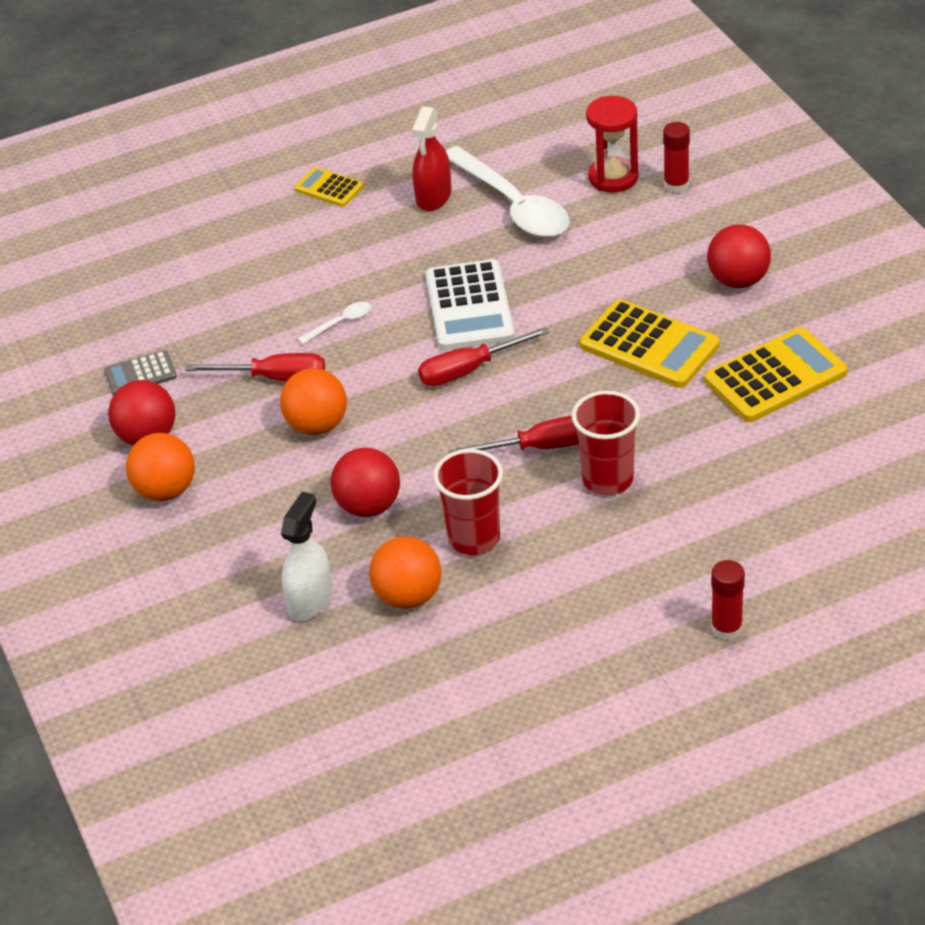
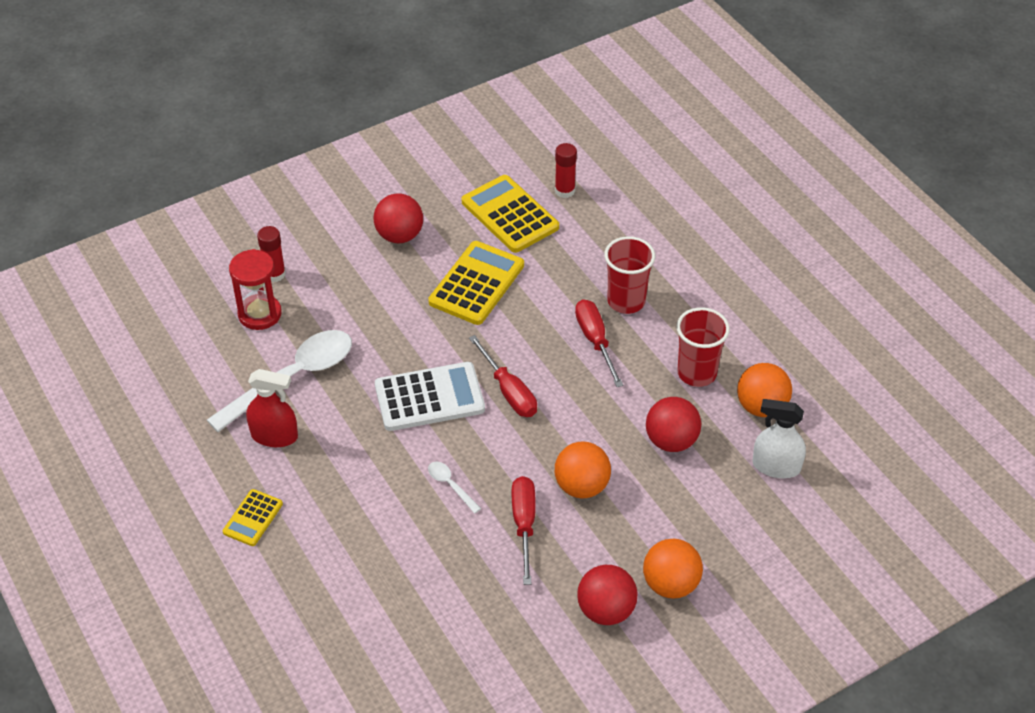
camera: 100 degrees left, 5 degrees up
(140, 374) = (523, 631): grey calculator -> none
(726, 628) = (759, 236): red glue stick -> red glue stick (564, 191)

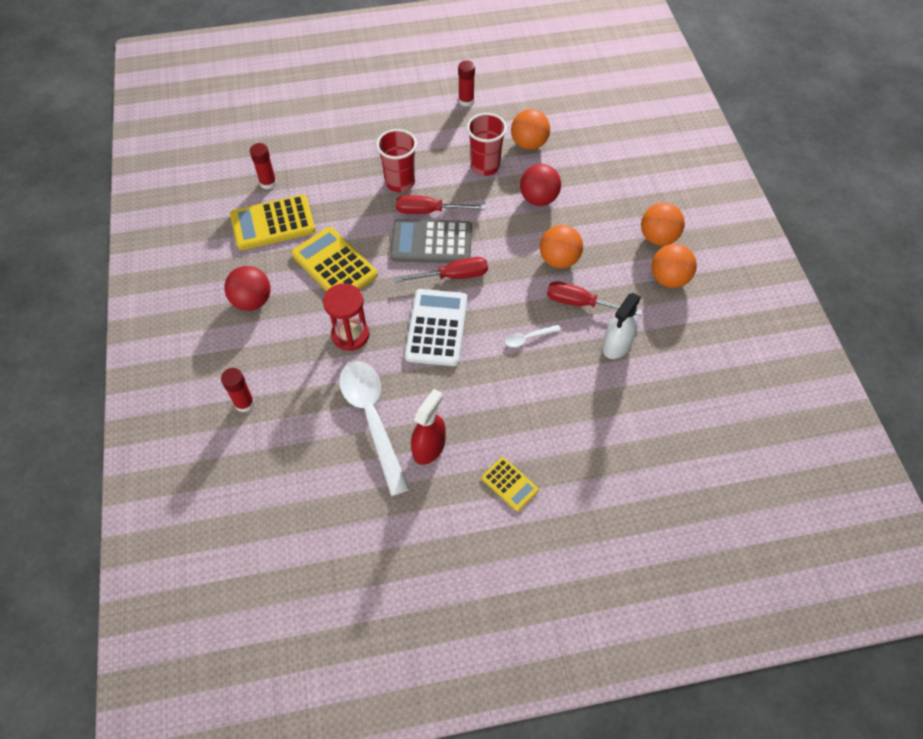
camera: 70 degrees left, 10 degrees up
(260, 314) = (286, 426): red hourglass -> red hourglass (350, 335)
(549, 357) = (431, 242): none -> grey calculator
(606, 610) = (669, 279): red ball -> orange ball
(776, 466) = (581, 153): white spray bottle -> white spray bottle (617, 345)
(800, 323) = (466, 101): none -> red glue stick

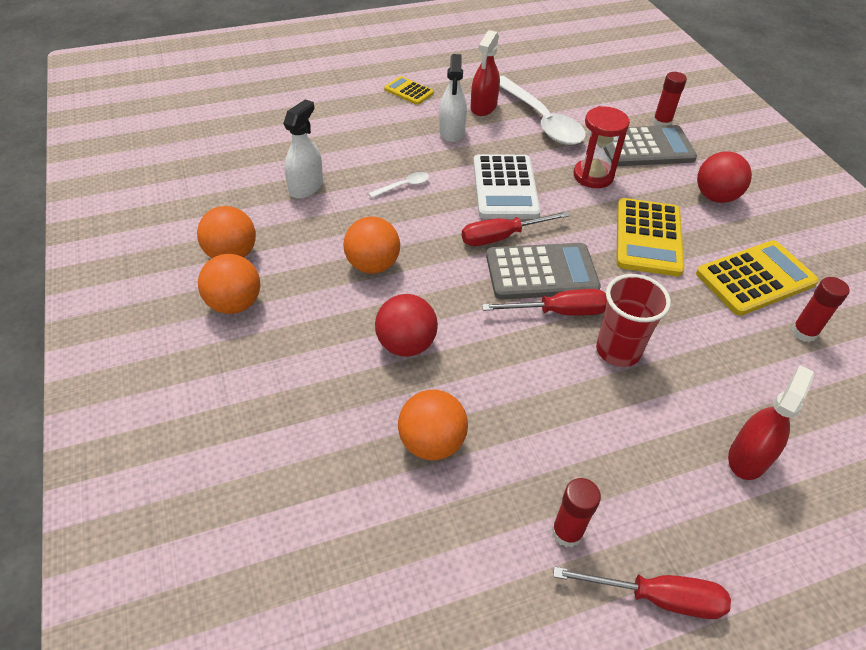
camera: 170 degrees right, 10 degrees down
(281, 368) = (645, 147): none -> grey calculator
(334, 265) = (648, 238): yellow calculator -> yellow calculator turned 60 degrees clockwise
(354, 121) = (748, 457): none -> red spray bottle
(472, 408) = (451, 132): none -> white spray bottle
(485, 166) = (497, 391): red cup -> none
(581, 303) = (345, 221): red screwdriver -> red screwdriver (657, 597)

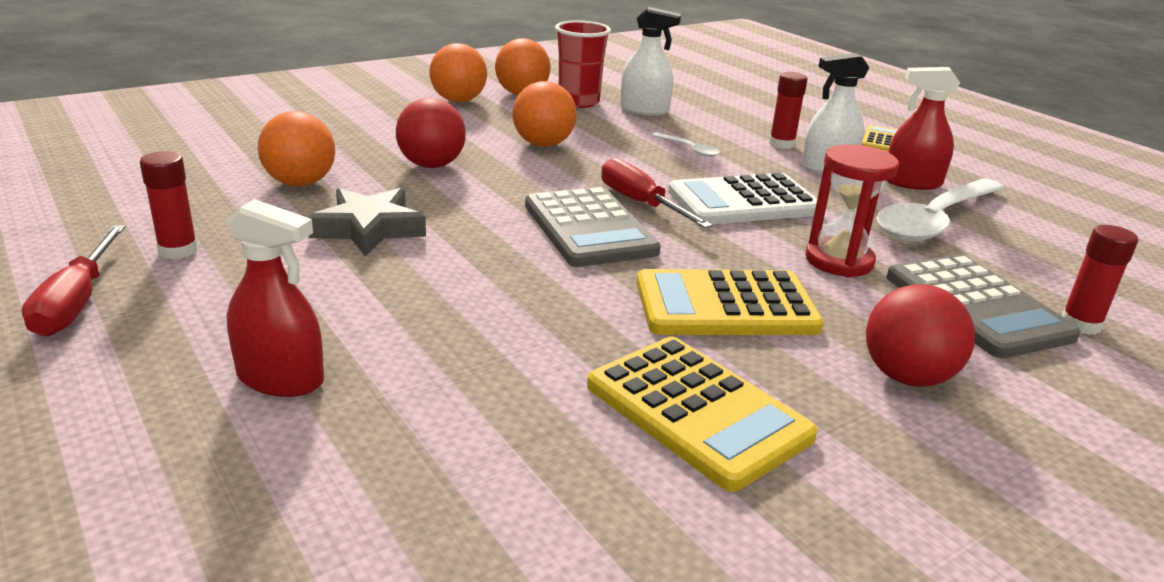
camera: 75 degrees right, 20 degrees down
(533, 398) = (369, 229): none -> grey star
(559, 312) = (520, 241): red screwdriver -> none
(618, 351) = (464, 280): red cup -> red cup (578, 102)
(804, 332) = (578, 461): red glue stick -> red glue stick (781, 144)

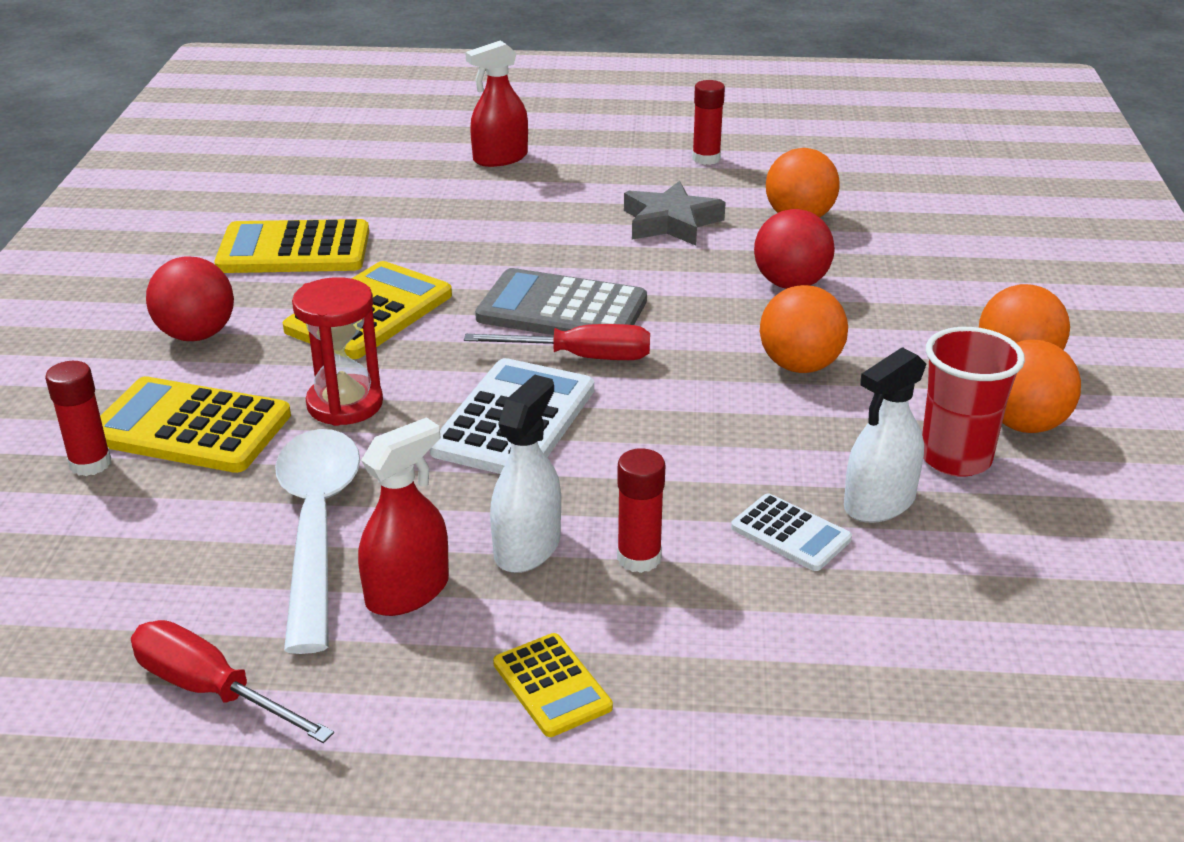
camera: 130 degrees right, 5 degrees up
(77, 302) = (660, 126): red screwdriver -> red screwdriver (211, 691)
(689, 149) = (693, 463): white spoon -> none
(701, 121) = (790, 533): none -> white calculator
(976, 307) = (190, 427): grey calculator -> yellow calculator

